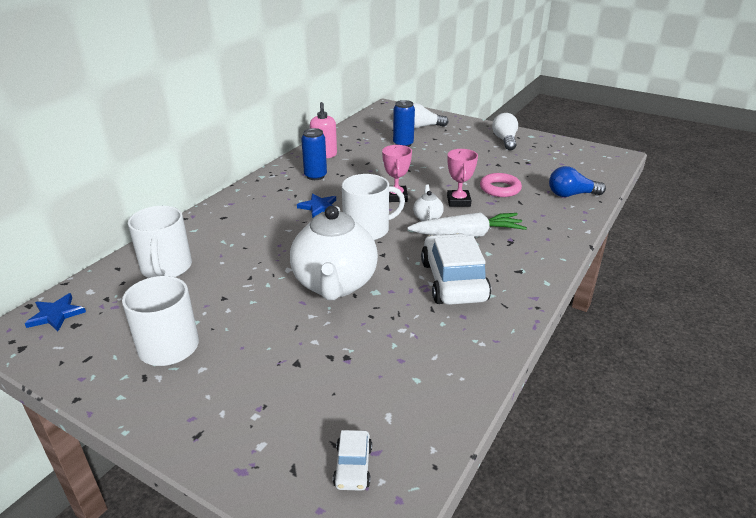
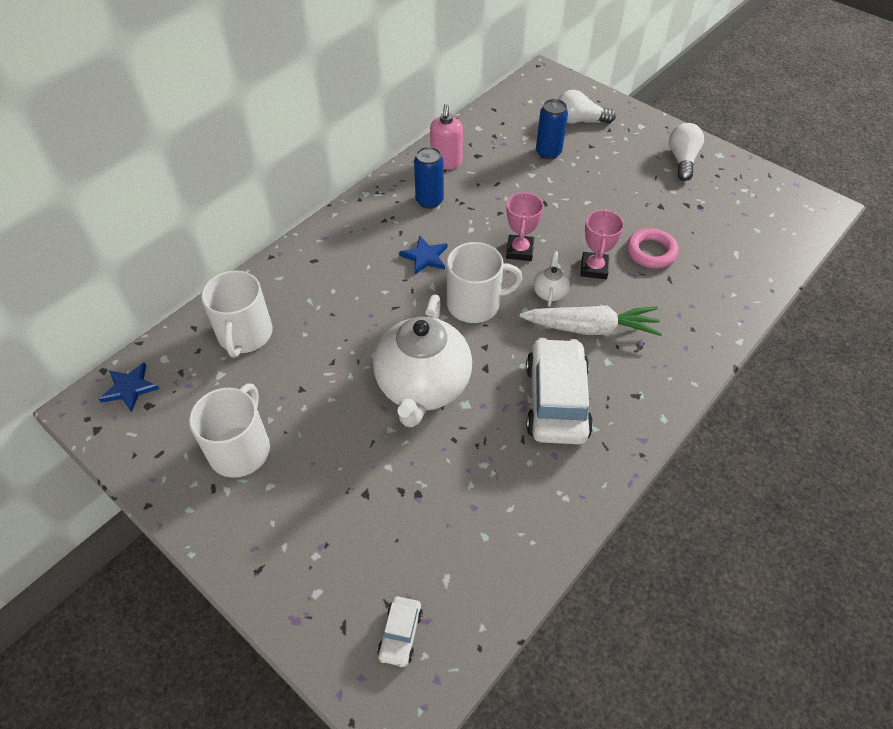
camera: 10 degrees right, 20 degrees up
(571, 195) = (738, 274): blue light bulb -> none

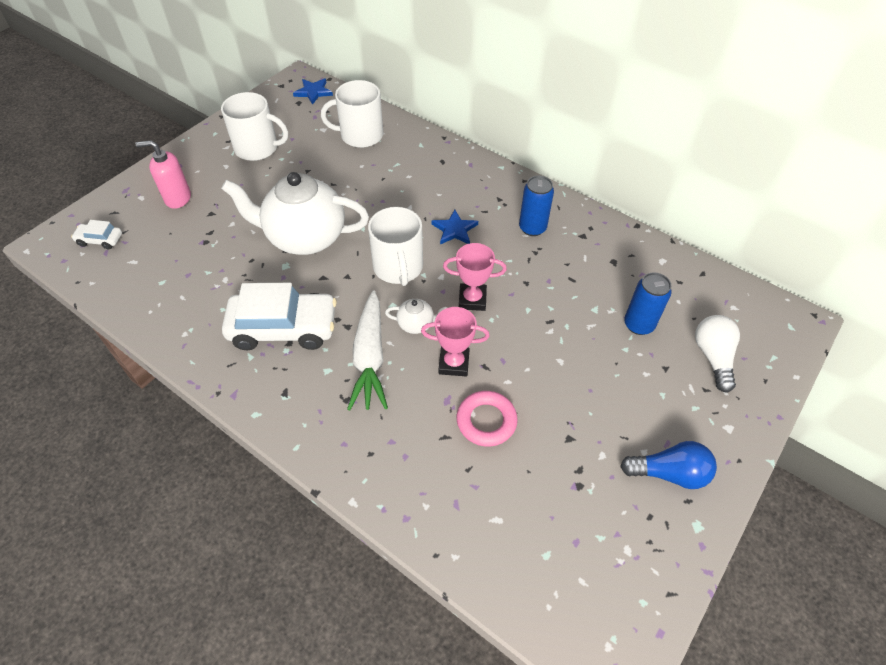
camera: 85 degrees right, 0 degrees up
(446, 162) = (594, 237): pink soap dispenser -> pink soap dispenser (178, 198)
(682, 160) = (669, 473): white light bulb -> blue light bulb

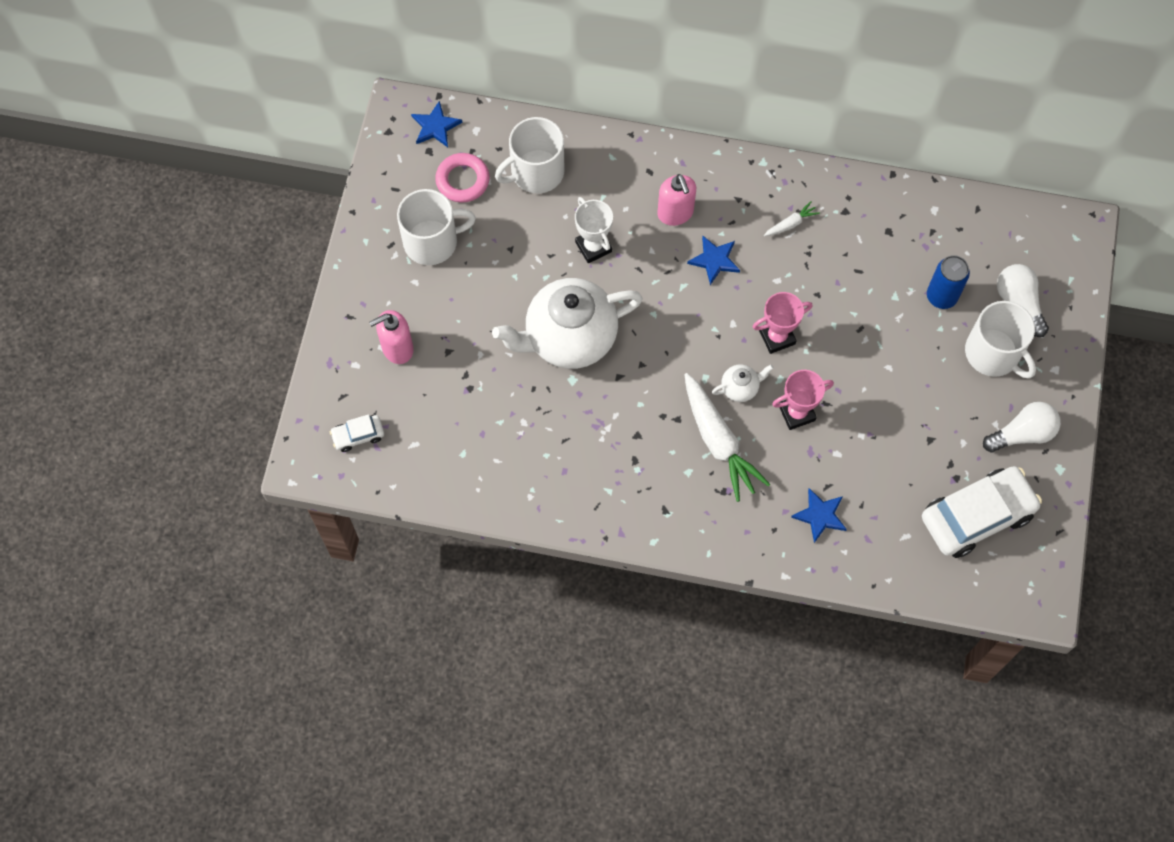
camera: 25 degrees left, 15 degrees up
(283, 328) = (619, 448): white car -> white car (977, 516)
(367, 189) = (593, 247): none -> white trophy
(398, 267) = (685, 332): white mug -> white mug (993, 353)
(422, 460) = (820, 515): none -> blue star
(444, 191) = (675, 213): none -> pink soap dispenser
(486, 421) = (854, 456): pink ring -> pink ring (462, 180)
(532, 228) = (791, 223): blue can -> white carrot
(669, 473) = (1022, 434): blue light bulb -> white light bulb

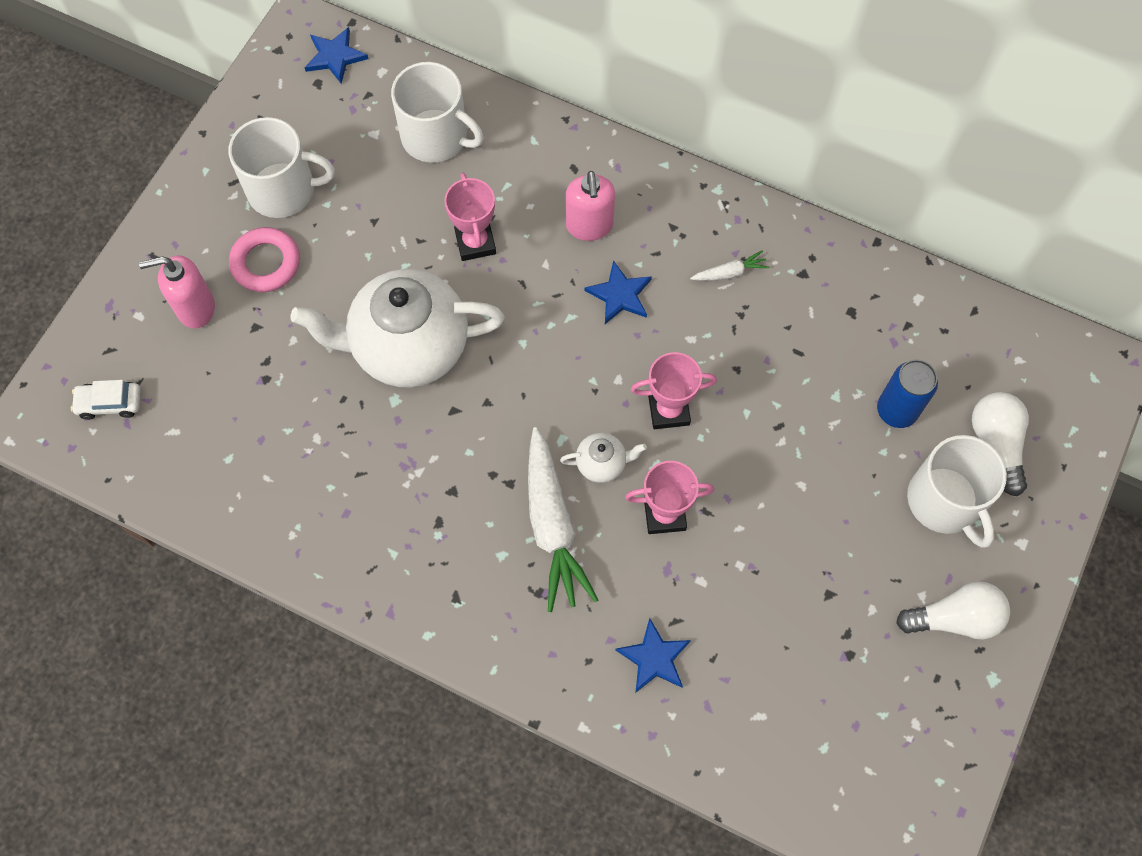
camera: 15 degrees right, 0 degrees up
(462, 180) = (345, 126): pink ring -> pink ring (266, 263)
(536, 172) = (436, 137): white mug -> white mug turned 135 degrees counterclockwise
(593, 247) = (475, 242): white trophy -> pink trophy
(977, 516) = (863, 714): white car -> none

